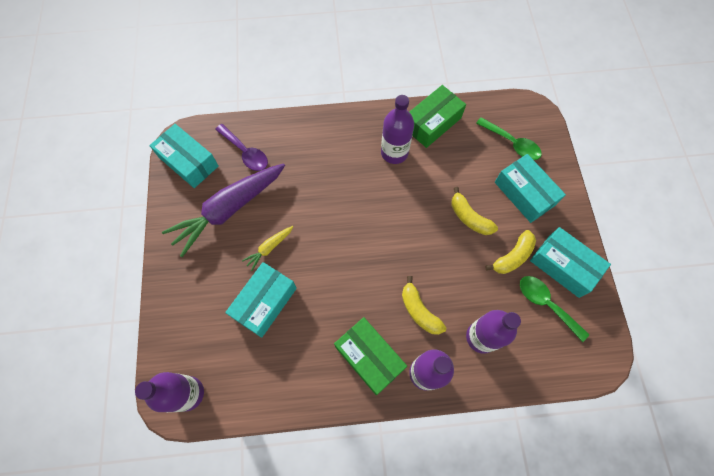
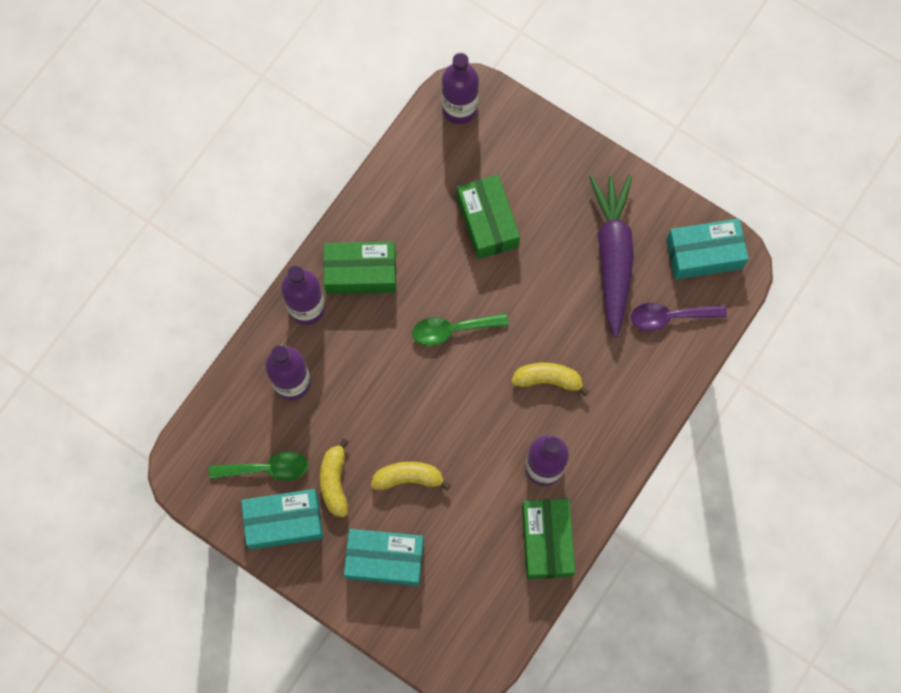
camera: 130 degrees right, 5 degrees up
(264, 302) = (487, 222): turquoise box -> green box
(269, 248) = (539, 263): yellow carrot -> none
(419, 310) = (362, 349): yellow banana -> yellow banana (548, 379)
(512, 143) = (450, 604): green spoon -> green spoon (452, 330)

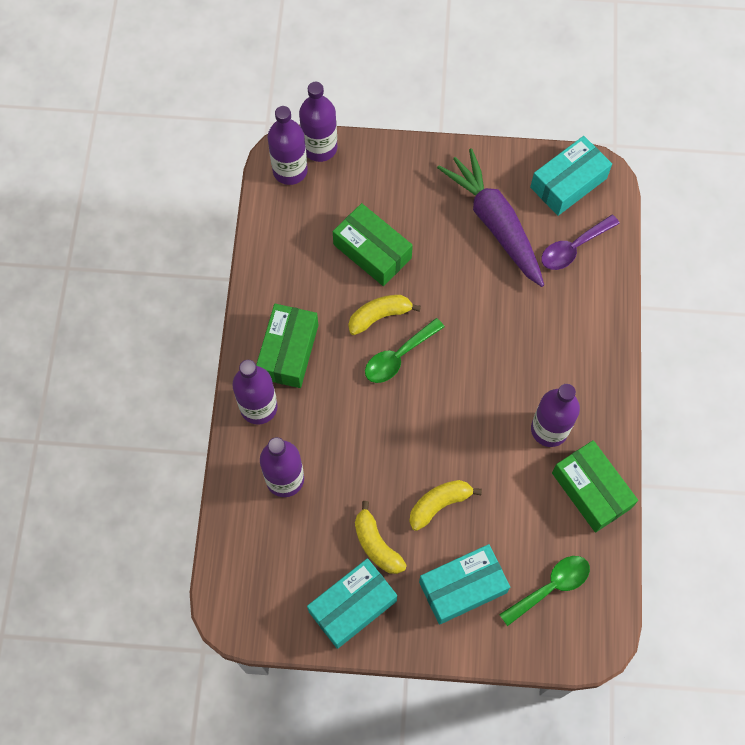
camera: 30 degrees left, 5 degrees down
(267, 469) = (308, 568): green spoon -> green spoon (551, 587)
(361, 272) = (288, 351): green box -> green box turned 45 degrees counterclockwise
(499, 101) = (320, 148): none -> purple bottle
(548, 379) = (506, 354): yellow banana -> yellow banana (379, 316)

